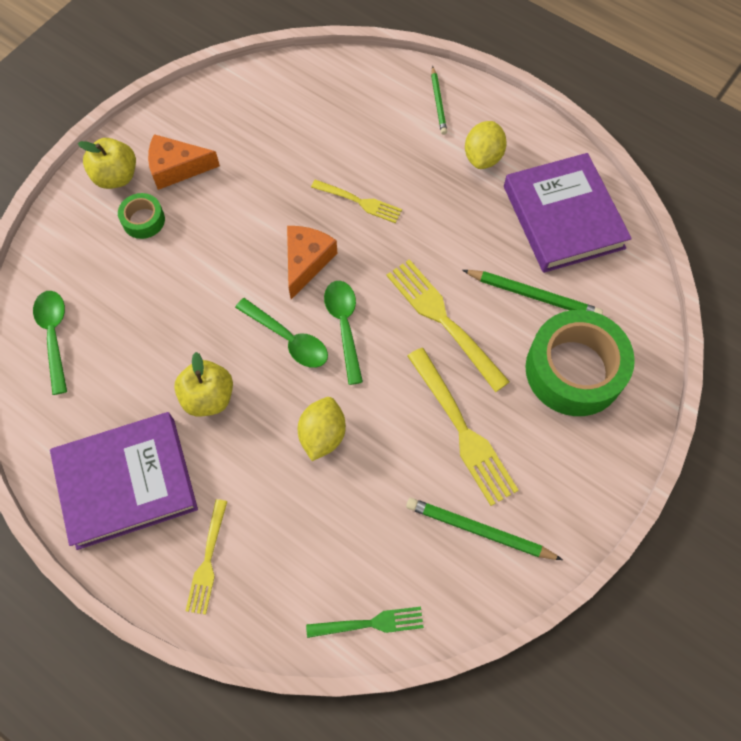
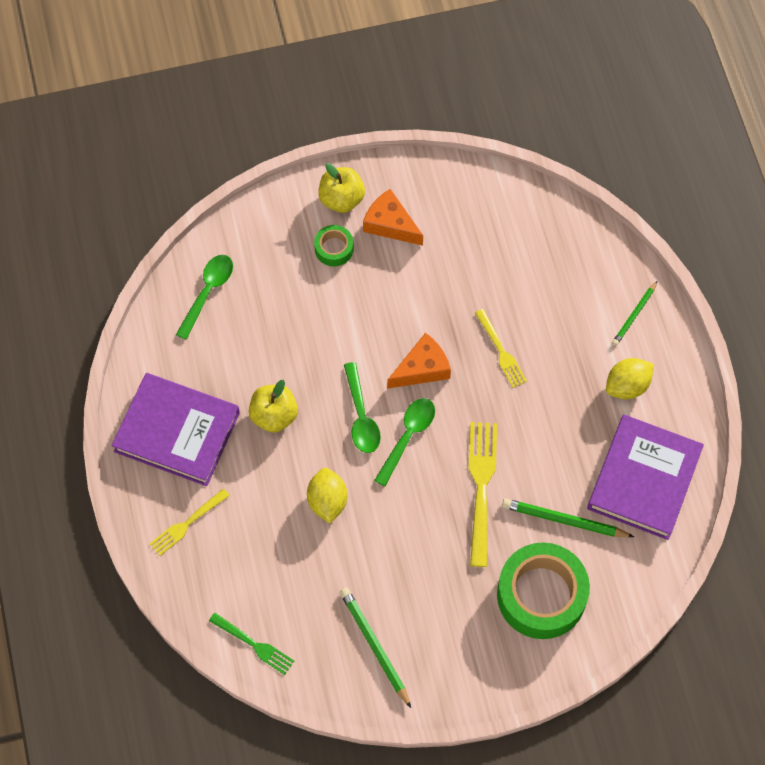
camera: 40 degrees right, 0 degrees up
(322, 435) = (327, 501): yellow lemon -> yellow lemon turned 60 degrees counterclockwise
(462, 430) = (424, 573): yellow fork -> none
(534, 295) = (564, 520): green pencil -> green pencil turned 135 degrees clockwise

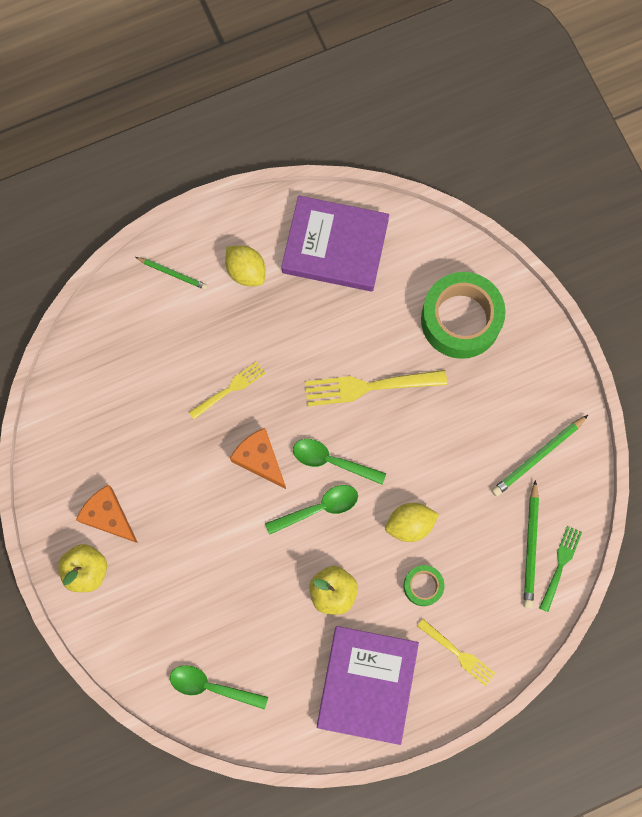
camera: 100 degrees left, 10 degrees up
(334, 249) = (144, 568): green tape -> green tape (423, 586)
(390, 224) = (108, 516): orange cheese -> orange cheese turned 105 degrees clockwise
(564, 520) = (387, 310): green pencil -> green pencil (530, 547)

